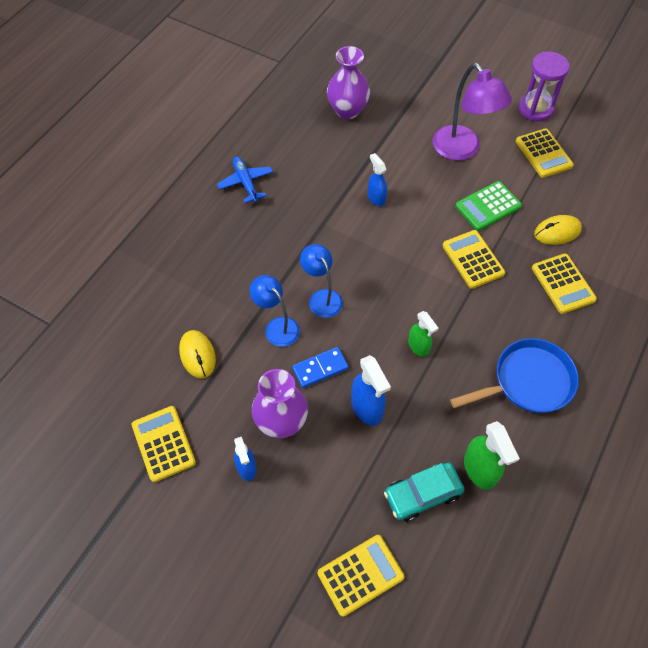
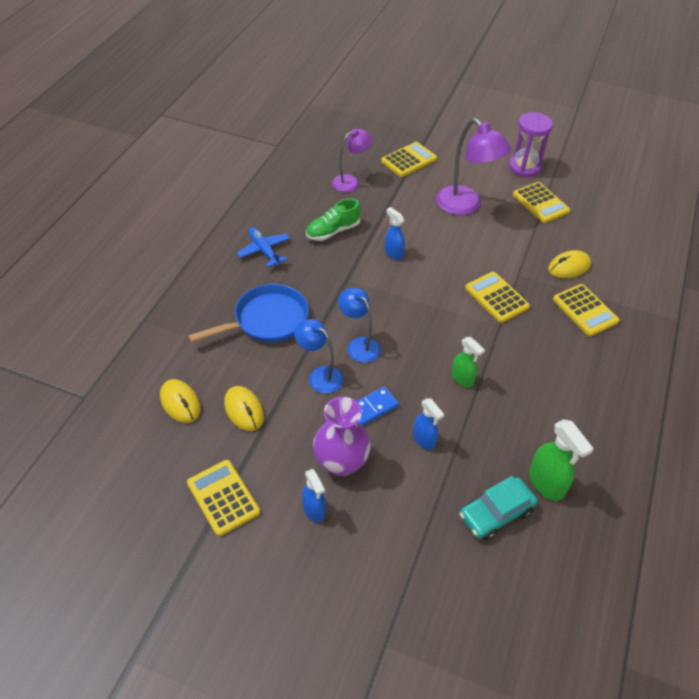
camera: 10 degrees left, 10 degrees down
(138, 340) = (180, 403): none -> yellow mouse
(319, 167) = (333, 231): none -> green shoe
(347, 110) = (350, 181): purple vase -> purple lamp
(360, 575) = (451, 598): yellow calculator -> yellow calculator (408, 160)
(367, 408) = (424, 440): blue spray bottle -> blue spray bottle, size x0.66
(488, 206) = (500, 251): green calculator -> none
(528, 382) = (573, 399): blue pan -> blue pan (266, 320)

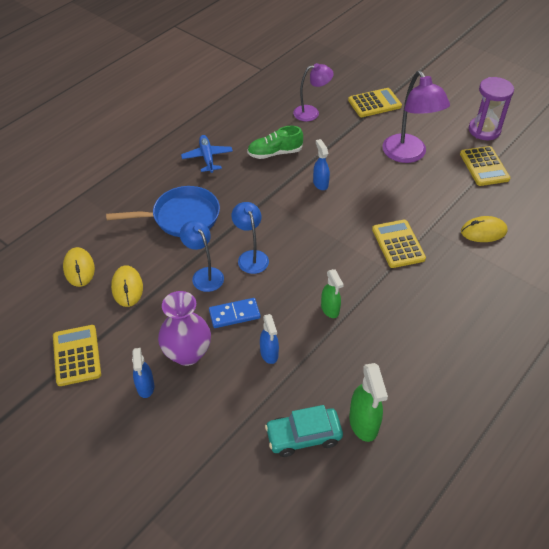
camera: 20 degrees right, 0 degrees up
(585, 310) = (480, 275): yellow calculator -> none

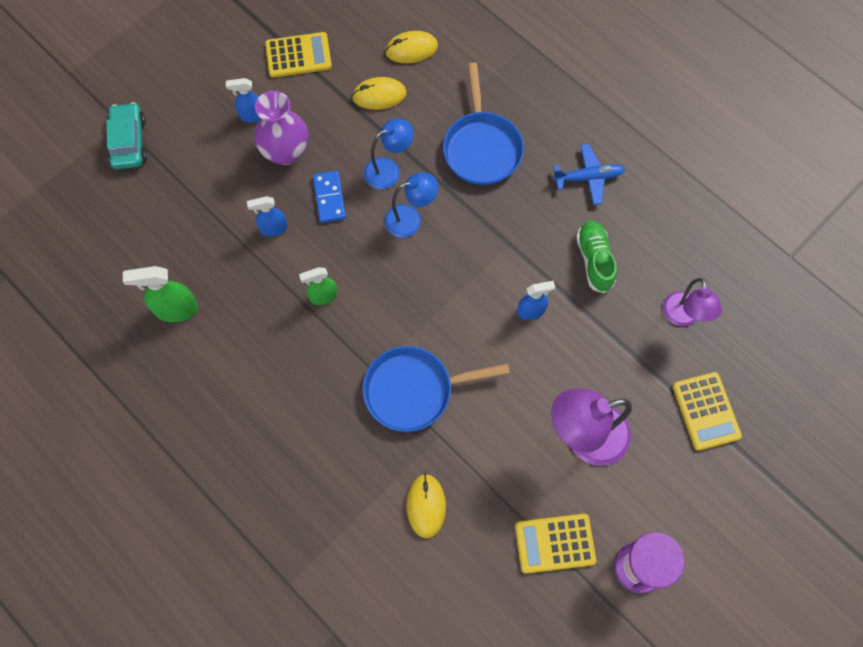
camera: 95 degrees right, 20 degrees up
(303, 436) = (173, 252): turquoise car -> turquoise car (129, 142)
(398, 244) = (414, 390): yellow calculator -> blue pan

